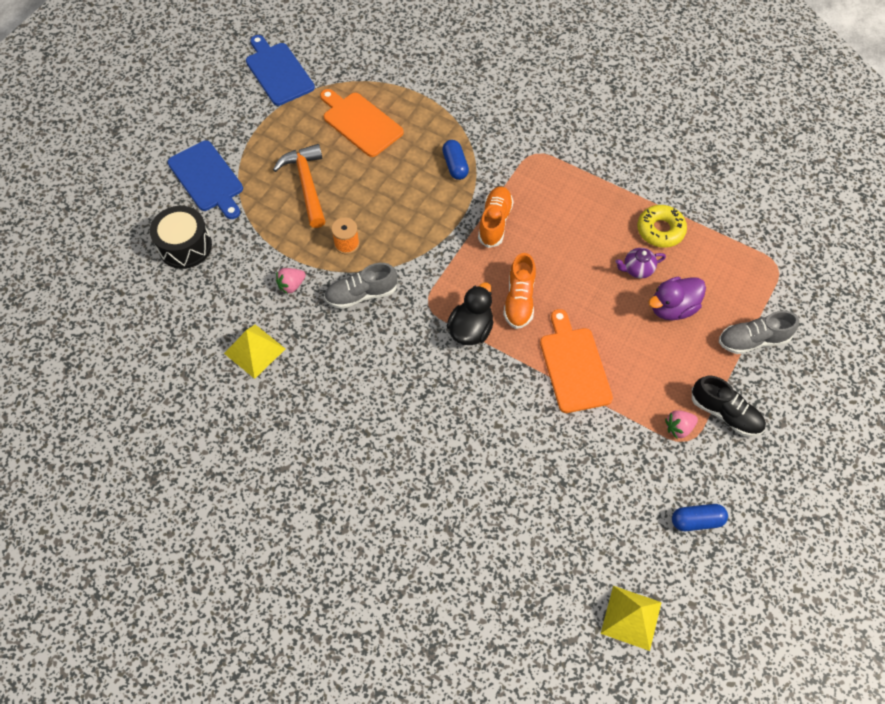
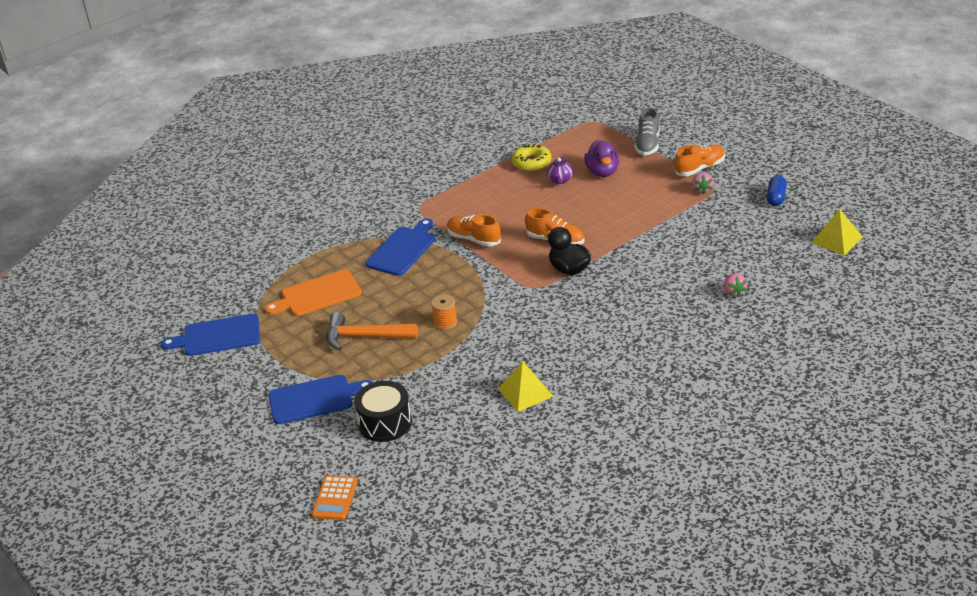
camera: 65 degrees left, 25 degrees down
(79, 244) = (335, 498): none -> orange calculator
(291, 285) = (469, 361): pink strawberry -> pink strawberry (734, 292)
(361, 294) = (502, 322): grey shoe -> none
(455, 165) = (402, 249): blue capsule -> blue cutting board
(574, 366) = (628, 225): orange cutting board -> none
(725, 413) = (700, 168): black shoe -> orange shoe

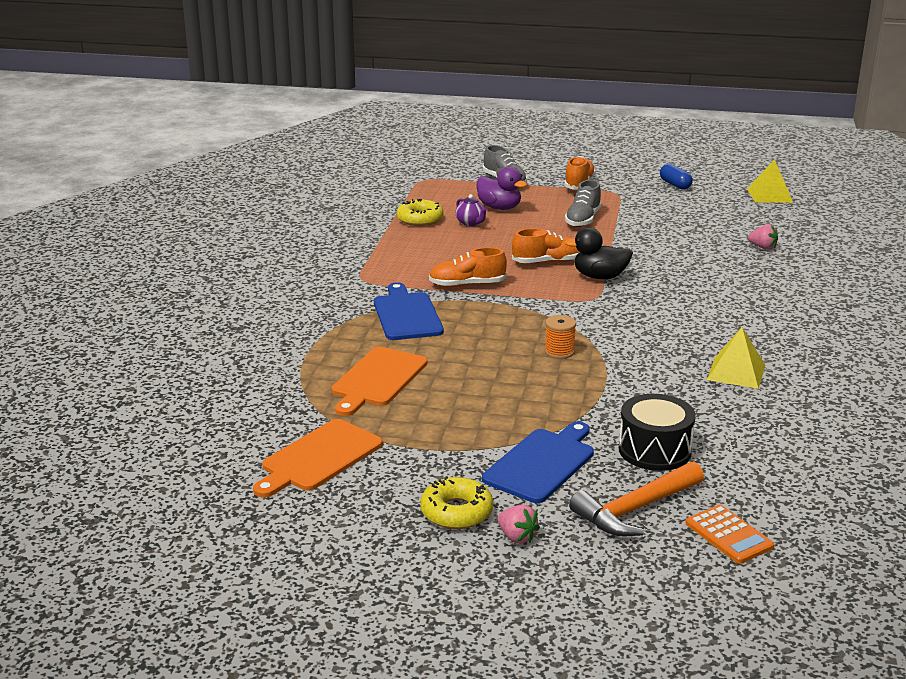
camera: 45 degrees left, 10 degrees down
(218, 336) = (318, 458): blue cutting board -> orange cutting board
(231, 407) = (456, 512): none -> yellow donut
(365, 337) = (497, 392): orange hammer -> orange hammer (635, 509)
(644, 208) = (583, 220): none -> grey shoe
(702, 190) = (608, 196): pink strawberry -> pink strawberry (517, 537)

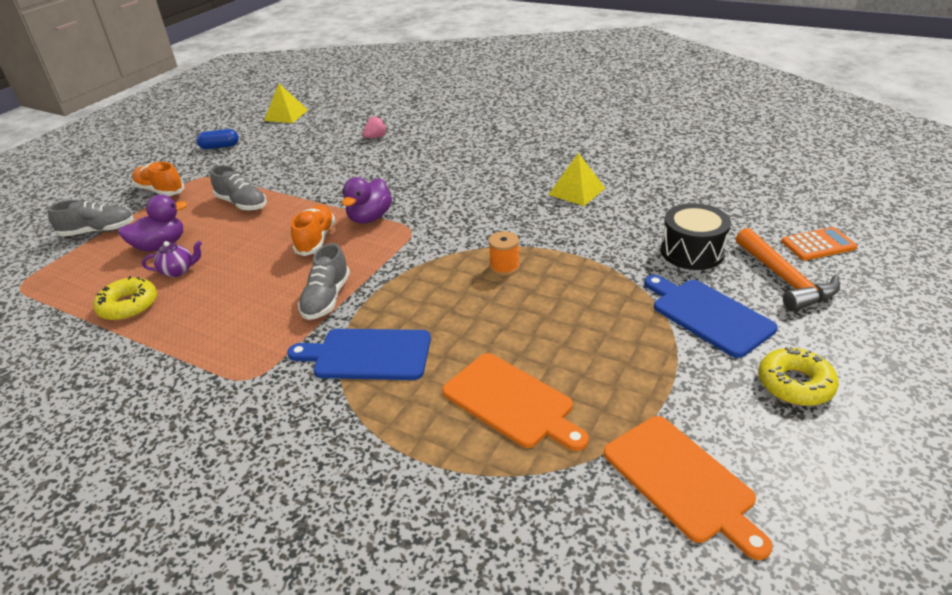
camera: 70 degrees left, 10 degrees up
(467, 285) = (326, 299): orange shoe -> grey shoe
(517, 537) = (834, 352): pink strawberry -> none
(599, 277) = (370, 218): black duck -> purple duck

